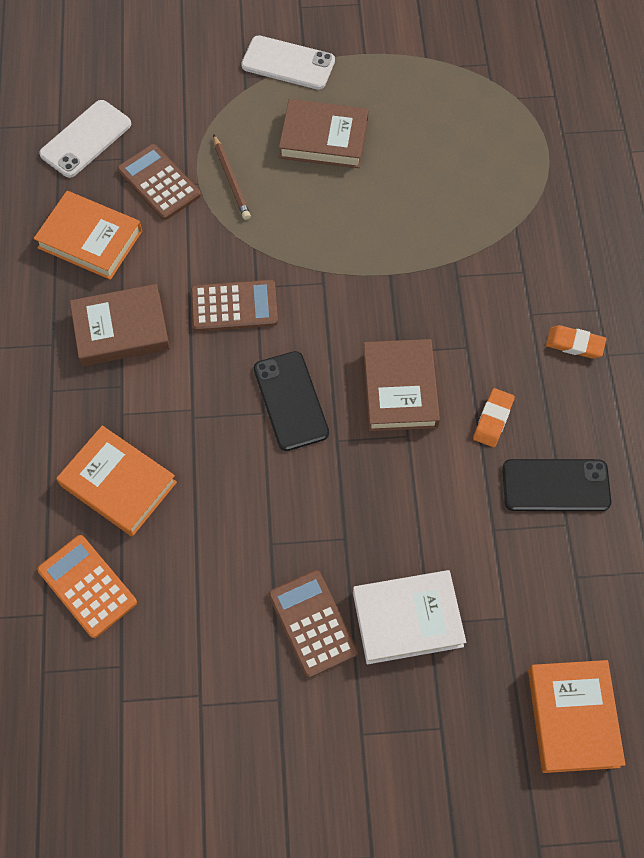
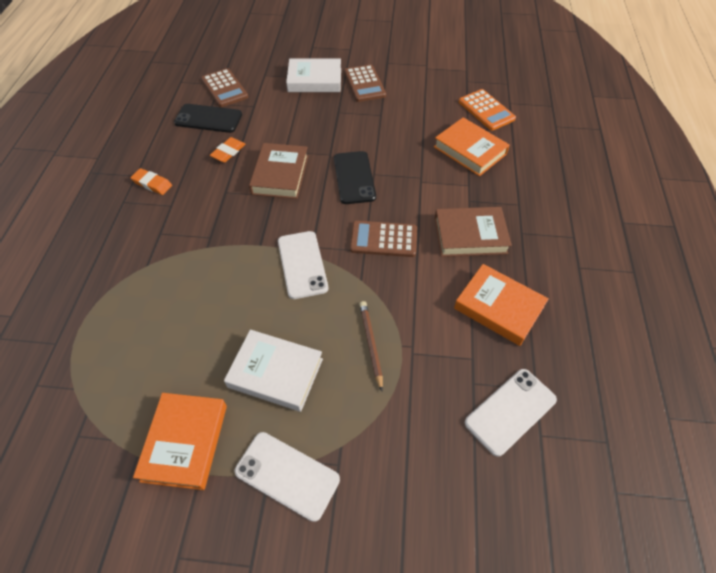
camera: 170 degrees left, 10 degrees down
(159, 182) = (437, 351): brown calculator -> brown calculator (224, 88)
(324, 138) = (275, 373): brown book -> white book
(329, 257) = (302, 264): none -> white phone
(572, 717) = (249, 43): orange book -> orange book (185, 442)

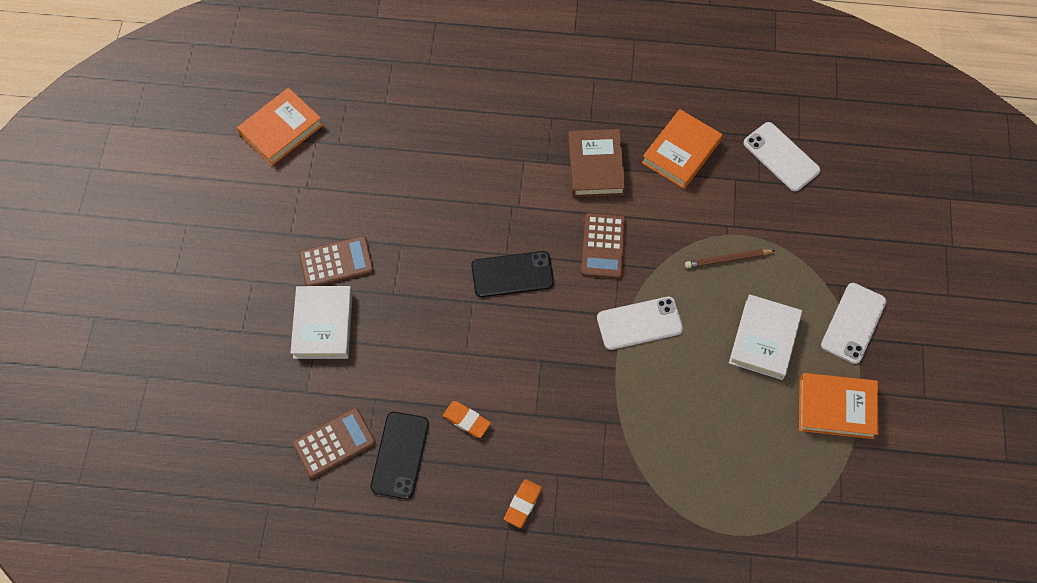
camera: 90 degrees left, 10 degrees up
(280, 175) = (507, 355): brown book -> none
(470, 150) = (469, 153): orange book -> orange book (281, 130)
(486, 110) = (398, 129): orange calculator -> none

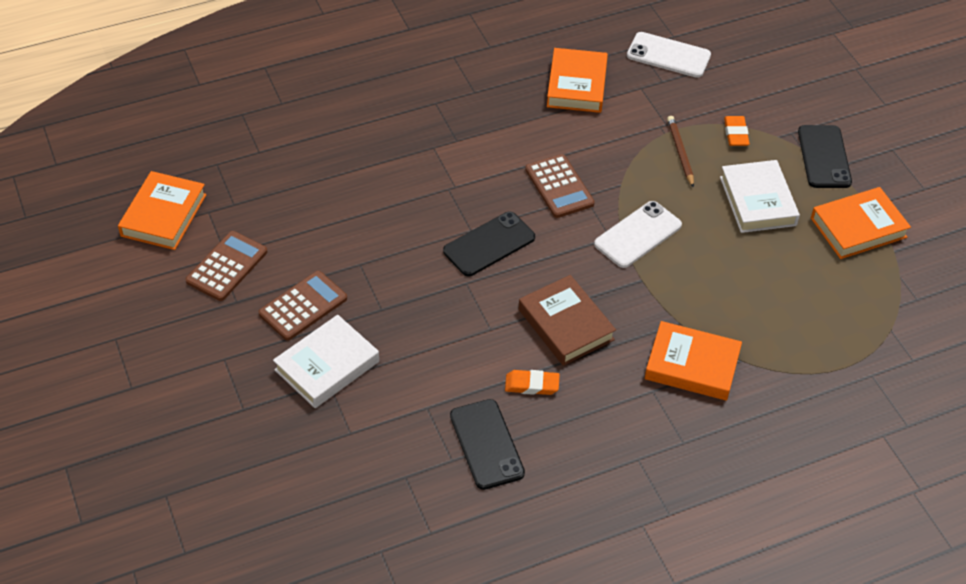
camera: 30 degrees left, 15 degrees down
(323, 325) = (327, 366): white book -> white book turned 75 degrees clockwise
(334, 443) = (411, 464): brown calculator -> brown calculator (227, 266)
(523, 504) = (637, 431): orange eraser -> orange eraser (736, 134)
(595, 166) = (505, 126): brown book -> brown book (565, 325)
(605, 468) = (692, 365): none -> orange book
(727, 260) = (680, 152): brown pencil -> brown pencil turned 120 degrees clockwise
(853, 323) = (824, 157): white phone -> black phone

